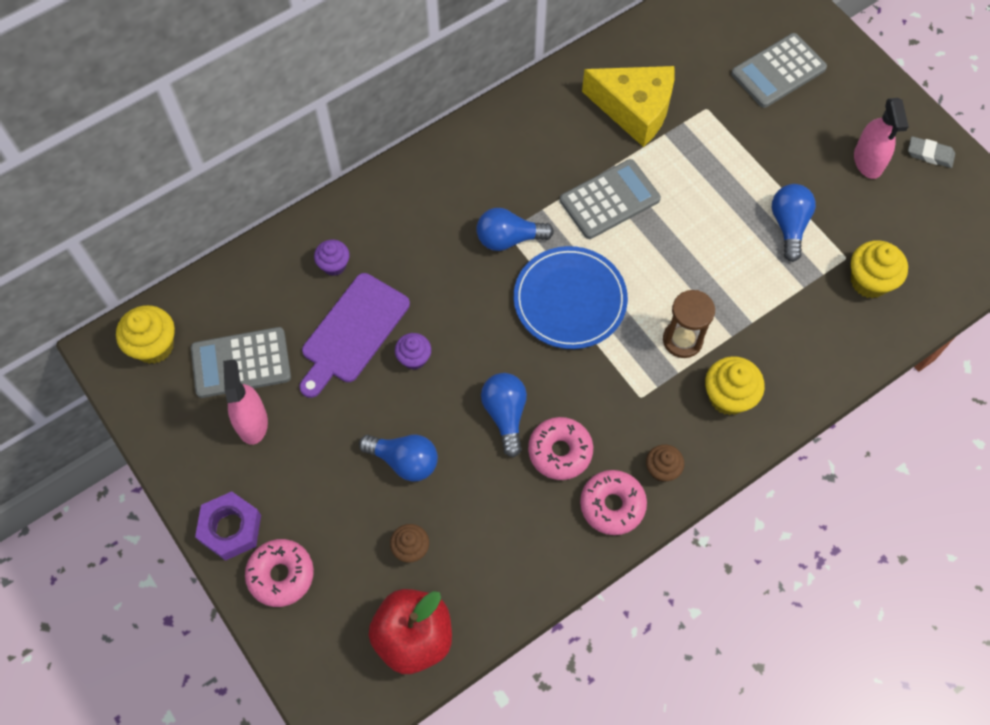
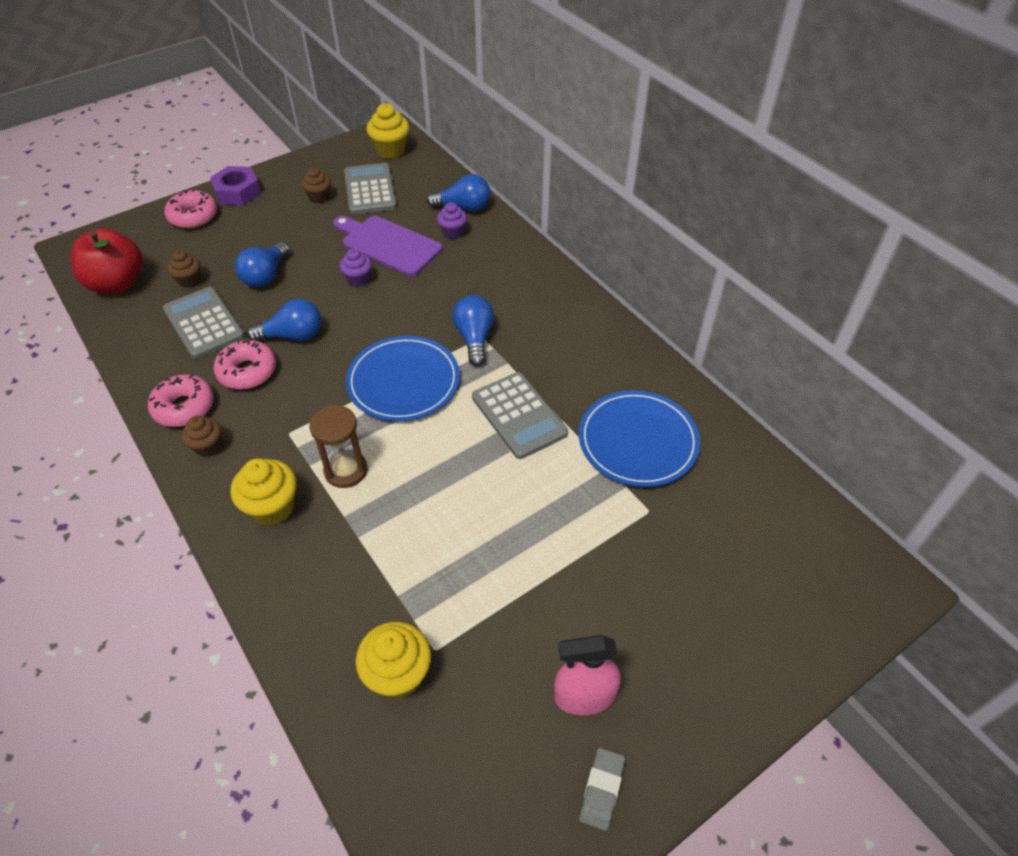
camera: 90 degrees right, 15 degrees down
(252, 422) = (319, 197): pink spray bottle -> brown cupcake
(634, 110) = (638, 441): yellow cheese -> blue plate
(778, 71) = (719, 595): grey calculator -> grey calculator (204, 323)
(789, 225) = (484, 586): blue light bulb -> blue light bulb (463, 207)

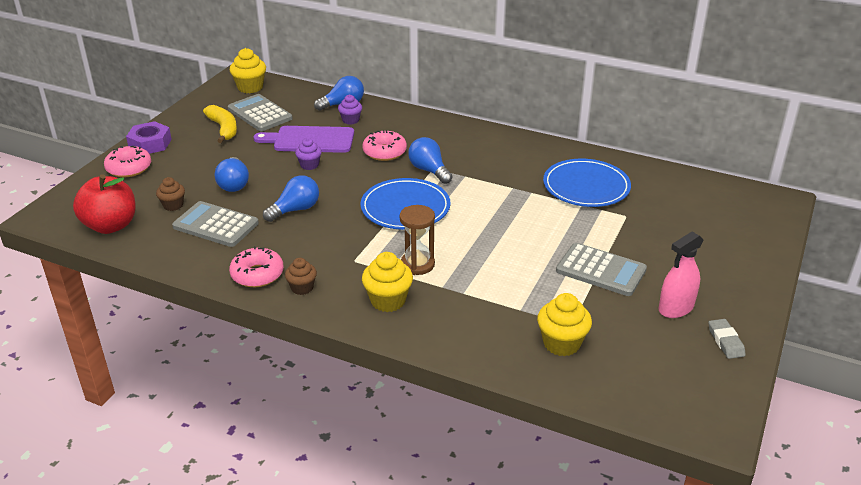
camera: 30 degrees left, 15 degrees down
(247, 371) = (284, 239): pink donut -> pink donut (384, 152)
(319, 197) = (223, 129): brown cupcake -> yellow banana
(519, 415) = (501, 199): grey calculator -> grey calculator (601, 270)

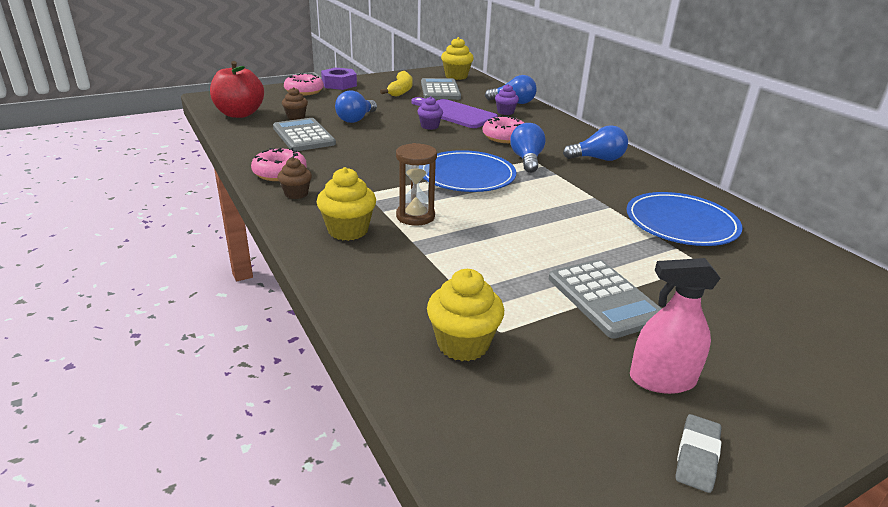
camera: 35 degrees right, 5 degrees down
(295, 210) = (375, 147): blue light bulb -> blue light bulb (598, 159)

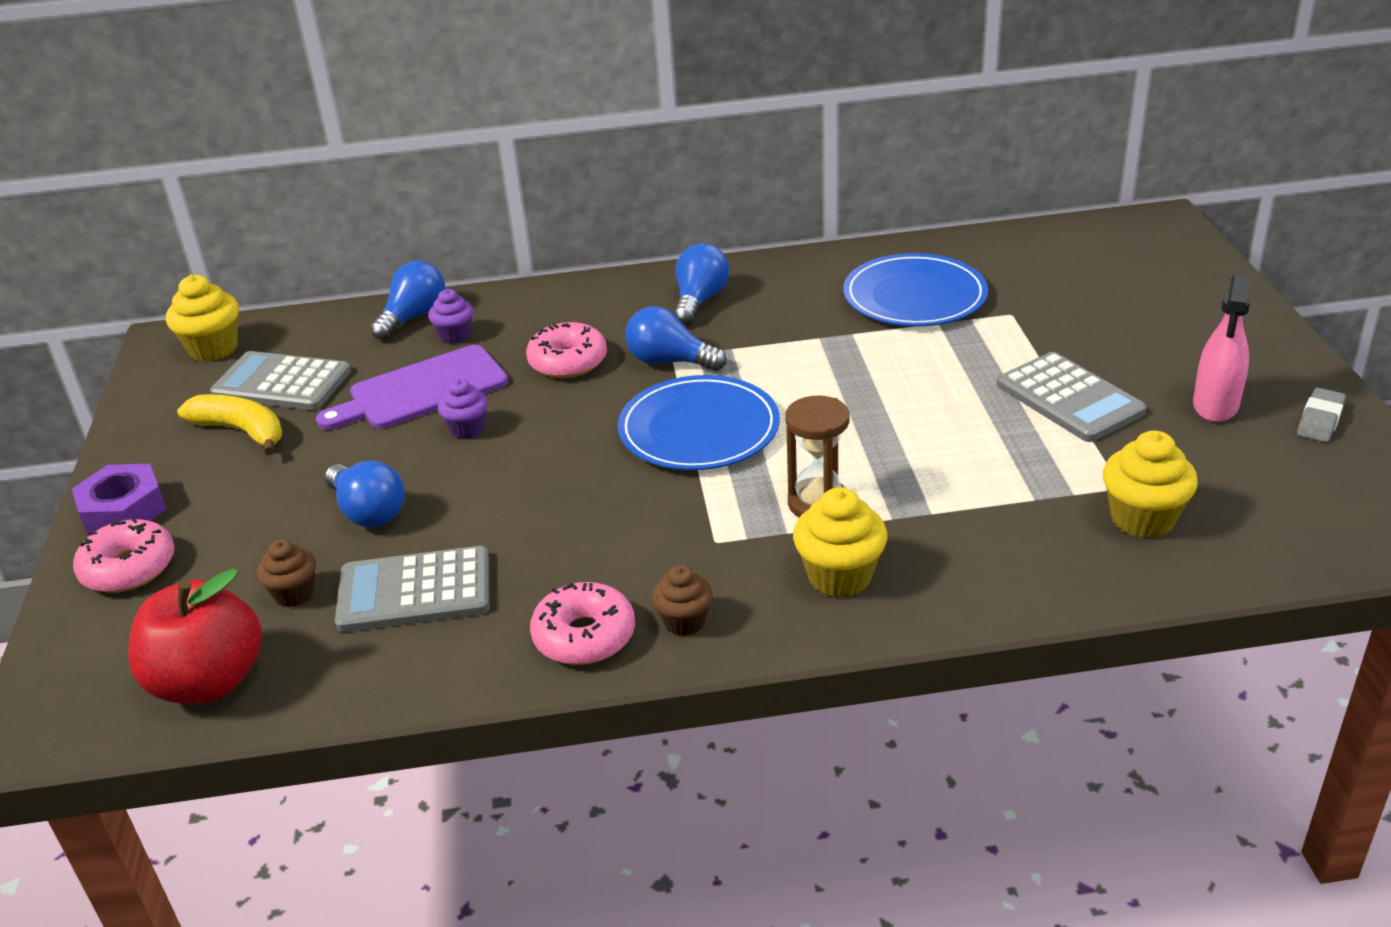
camera: 65 degrees left, 5 degrees up
(604, 298) = (1069, 398): grey calculator -> grey calculator turned 60 degrees clockwise
(697, 456) = (1320, 420): grey eraser -> grey eraser turned 75 degrees clockwise

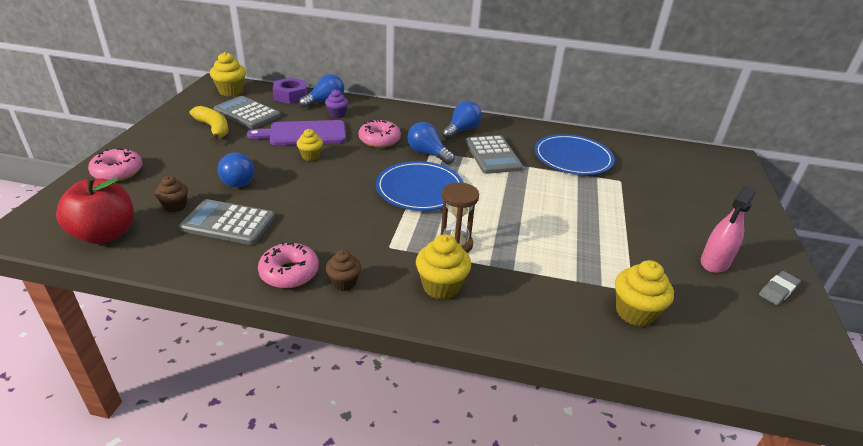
camera: 15 degrees right, 0 degrees up
(123, 510) = (137, 146): purple nut -> purple nut (290, 96)
(467, 429) = (311, 156): purple cupcake -> yellow cupcake
(1069, 398) = (628, 233): grey calculator -> grey calculator (492, 155)

